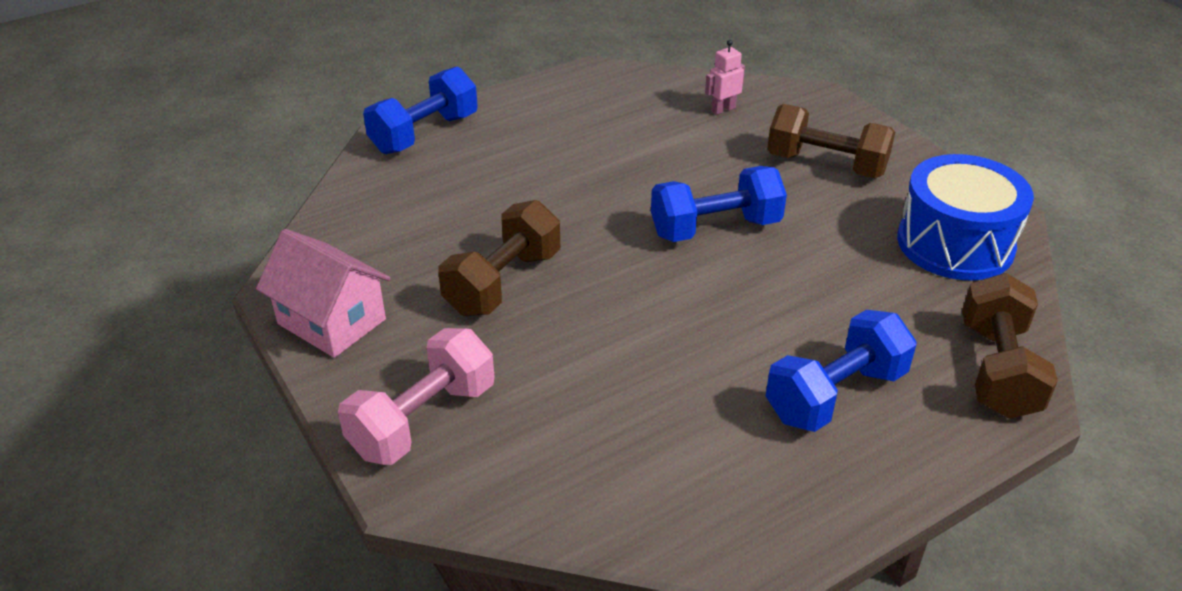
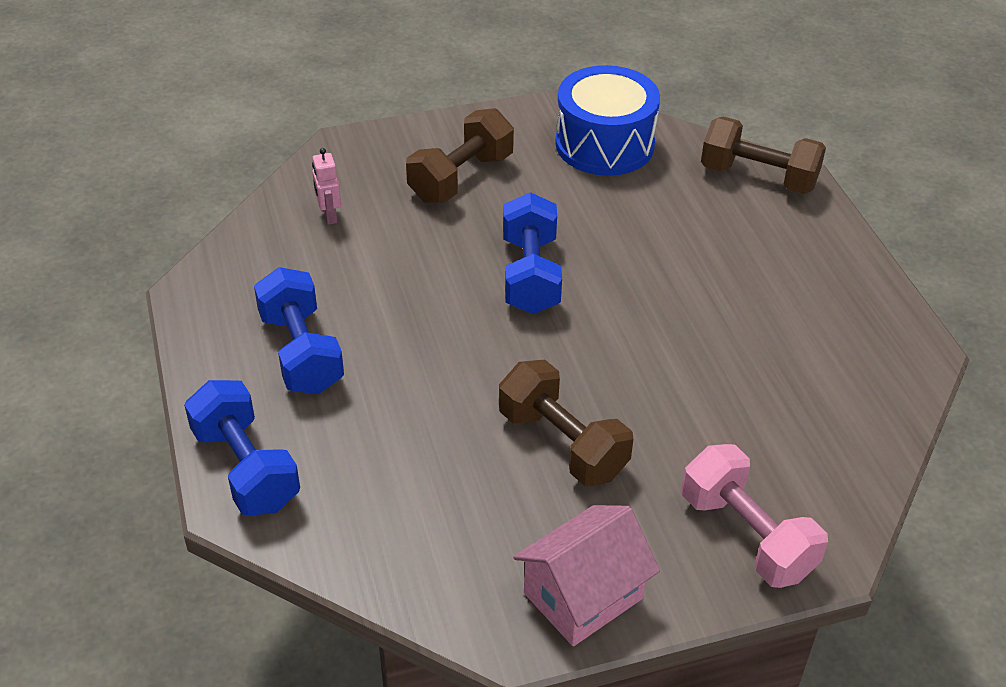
camera: 75 degrees left, 5 degrees up
(835, 395) = (767, 267): blue dumbbell -> blue dumbbell (301, 352)

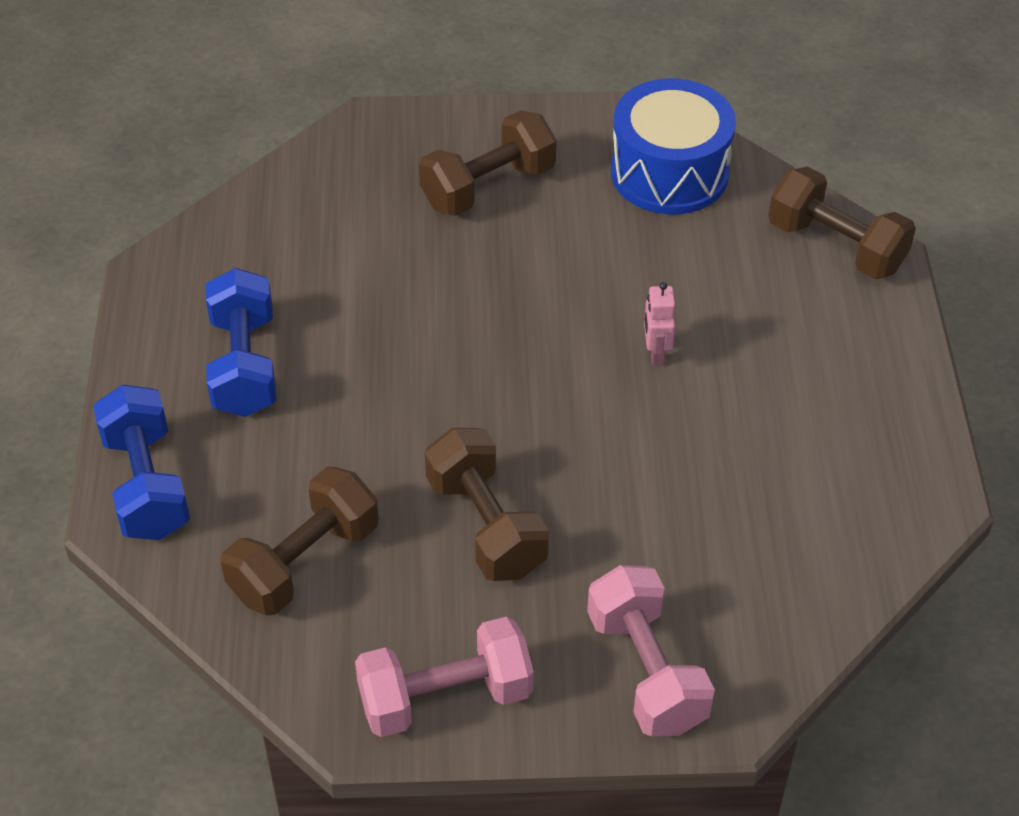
camera: 15 degrees right, 5 degrees up
(329, 215) = (326, 208): pink robot -> pink robot (656, 353)
(414, 506) = (304, 562): none -> brown dumbbell
(530, 275) = (523, 321): blue dumbbell -> none
(583, 596) = (445, 697): pink house -> pink dumbbell

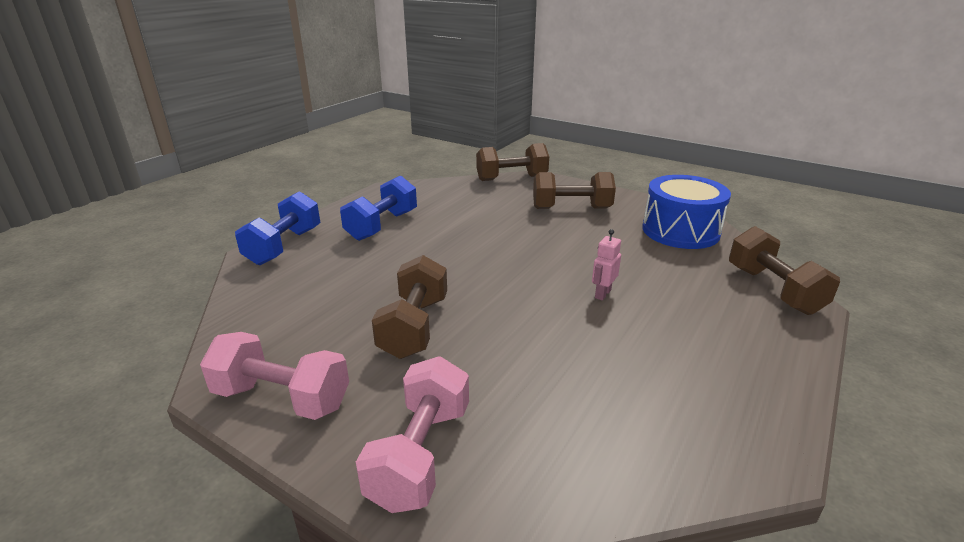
camera: 35 degrees right, 20 degrees down
(304, 562) = (304, 301): brown dumbbell -> brown dumbbell (511, 178)

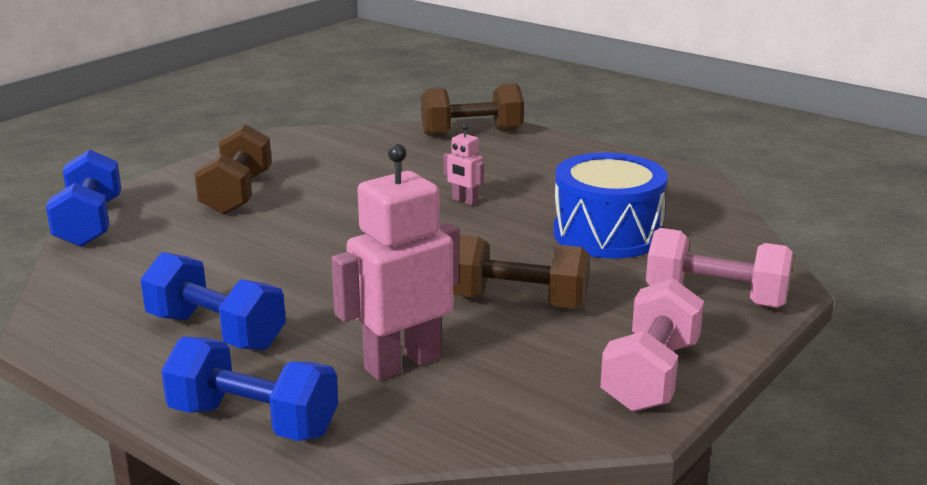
camera: 85 degrees left, 5 degrees down
(332, 284) = (402, 363): none -> pink robot
(511, 178) = (90, 224): brown dumbbell -> blue dumbbell
(680, 231) = (335, 147): blue drum -> blue drum (607, 234)

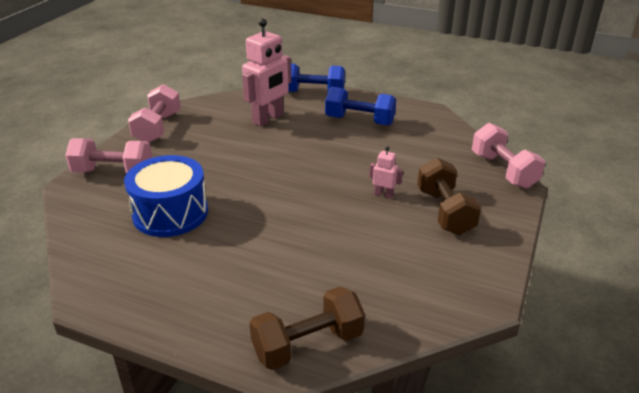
camera: 165 degrees right, 10 degrees up
(90, 224) = (503, 170): blue dumbbell -> pink dumbbell
(464, 201) = (278, 231): pink robot -> pink robot (383, 194)
(517, 302) = (223, 154): brown dumbbell -> none

